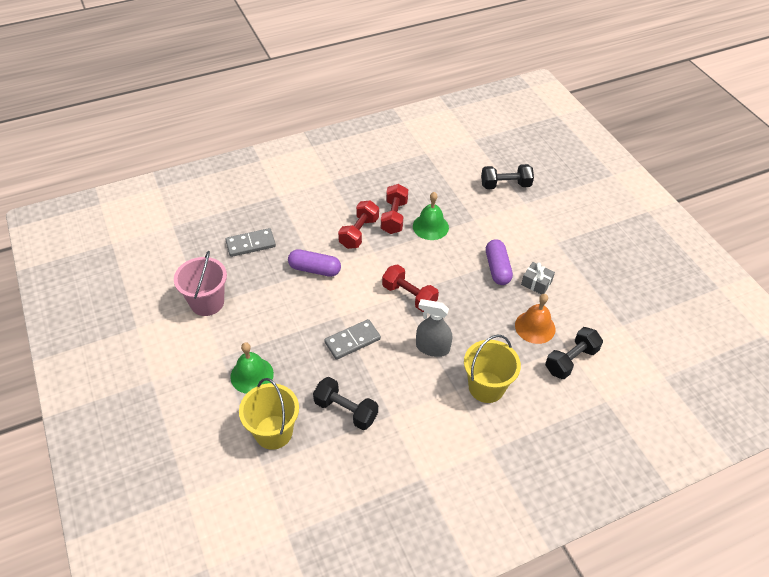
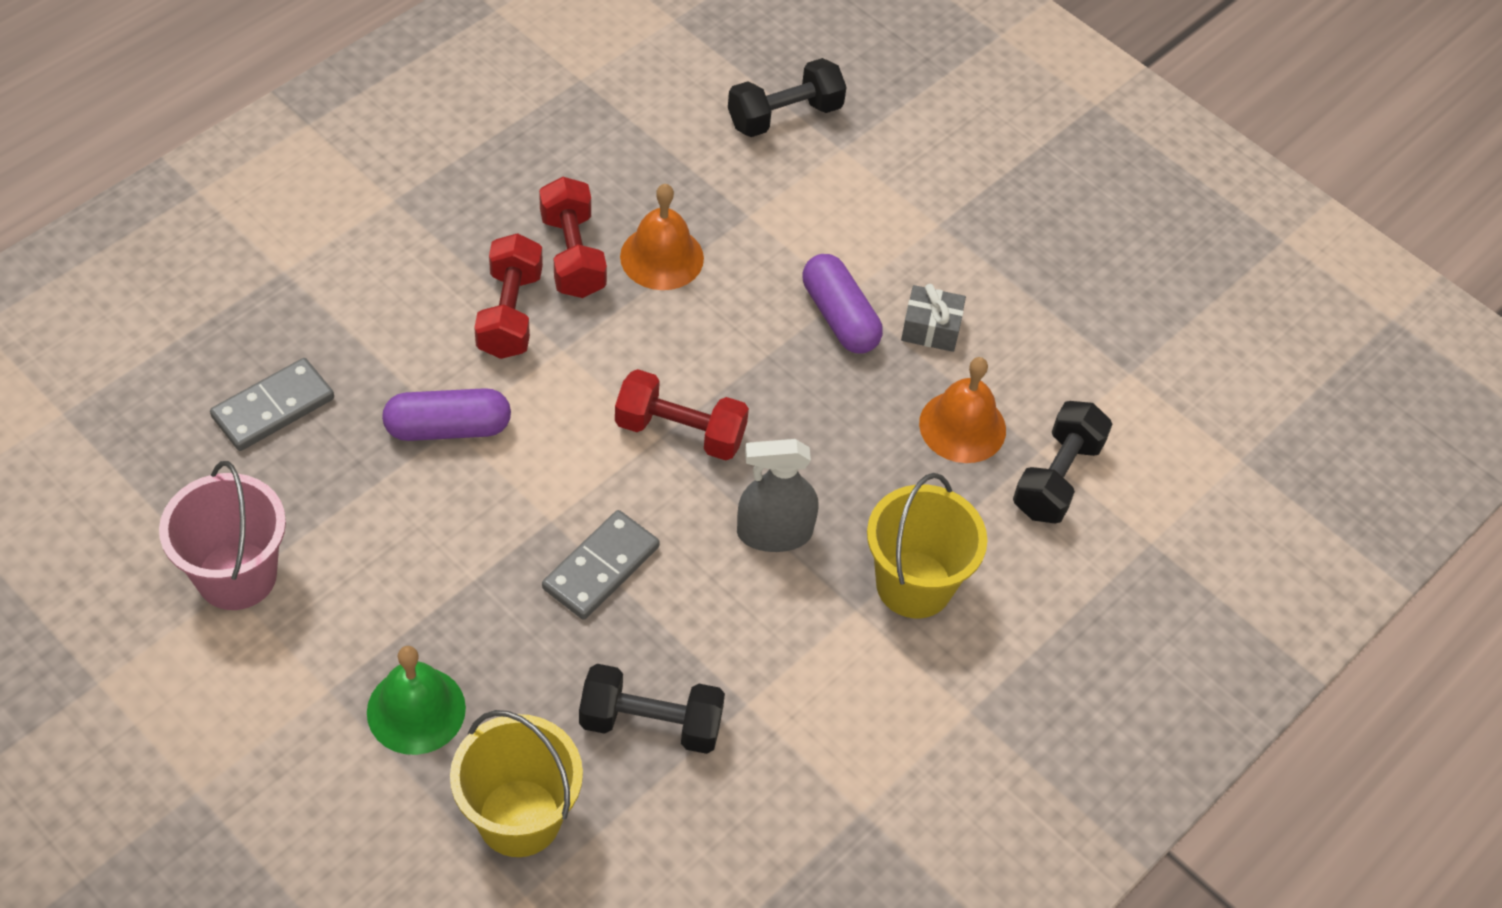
camera: 25 degrees left, 5 degrees up
(430, 226) = (662, 257): green bell -> orange bell

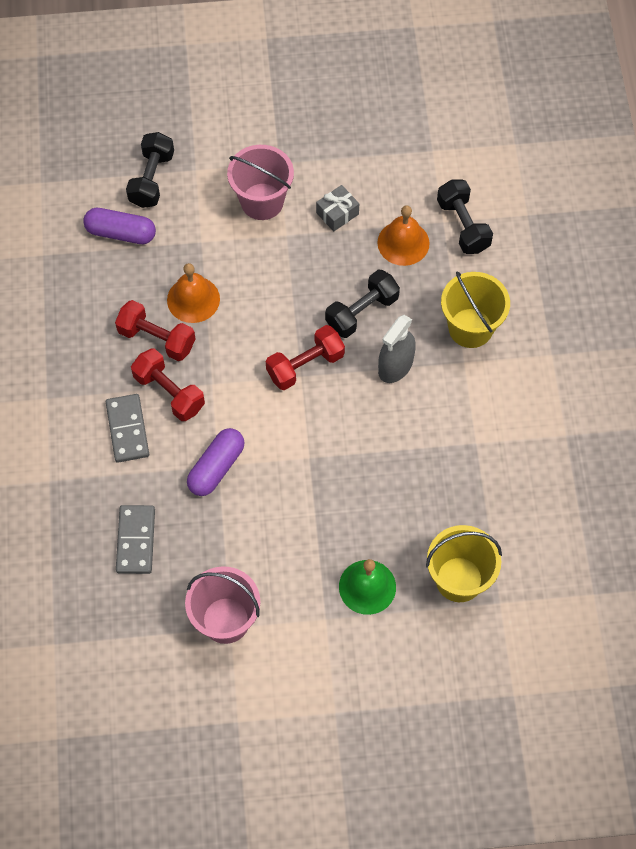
camera: 45 degrees left, 10 degrees up
(601, 568) = (354, 454): grey domino -> grey domino (127, 429)
(651, 723) = (454, 490): black dumbbell -> black dumbbell (362, 312)
(839, 317) = (297, 247): purple capsule -> purple capsule (121, 233)
(866, 241) = (262, 201): none -> pink bucket

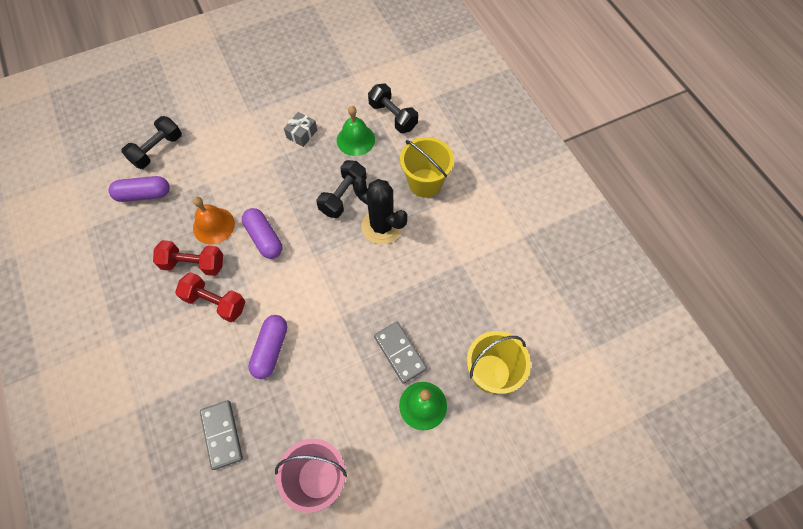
camera: 20 degrees left, 0 degrees up
(127, 429) = (189, 343): grey domino -> grey domino (400, 352)
(152, 179) = (157, 150): black dumbbell -> black dumbbell turned 45 degrees clockwise
(248, 334) = (264, 238): none -> purple capsule
(262, 201) = (244, 142): pink bucket -> none
(305, 365) = (314, 247): red dumbbell -> none
(395, 366) = (381, 226): grey spray bottle -> black cactus
(403, 243) = (355, 140): orange bell -> green bell

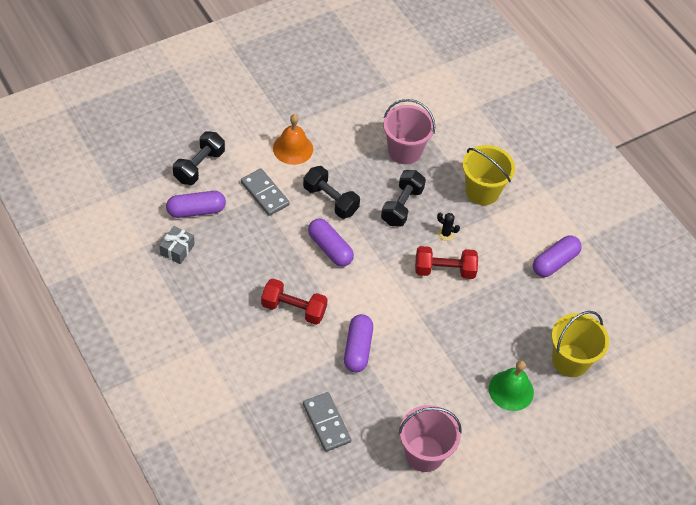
camera: 10 degrees left, 10 degrees down
(193, 264) = (264, 275): red dumbbell -> red dumbbell (444, 270)
(213, 225) = (276, 238): orange bell -> orange bell (293, 148)
(302, 134) = (347, 146): grey gift -> grey gift (177, 249)
(355, 140) = (404, 151): green bell -> pink bucket
(381, 226) = (445, 234): black cactus -> black cactus, size x0.42
(393, 116) = (439, 126): black dumbbell -> black dumbbell (330, 200)
(400, 352) = (482, 346): grey domino -> grey domino (265, 193)
(488, 261) = (555, 262): none -> purple capsule

